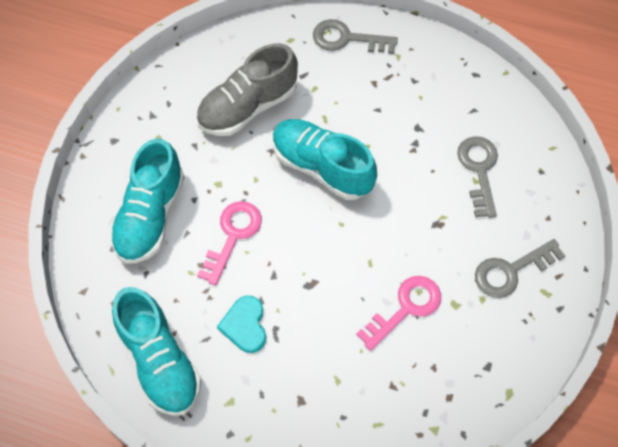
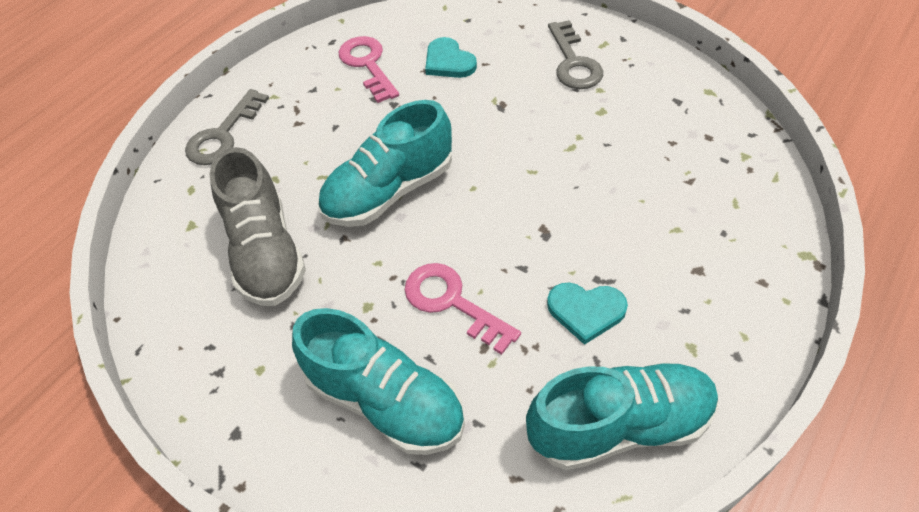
camera: 70 degrees left, 10 degrees down
(405, 308) = (597, 151): pink key -> pink key (367, 65)
(479, 170) = (448, 62): grey key -> turquoise heart

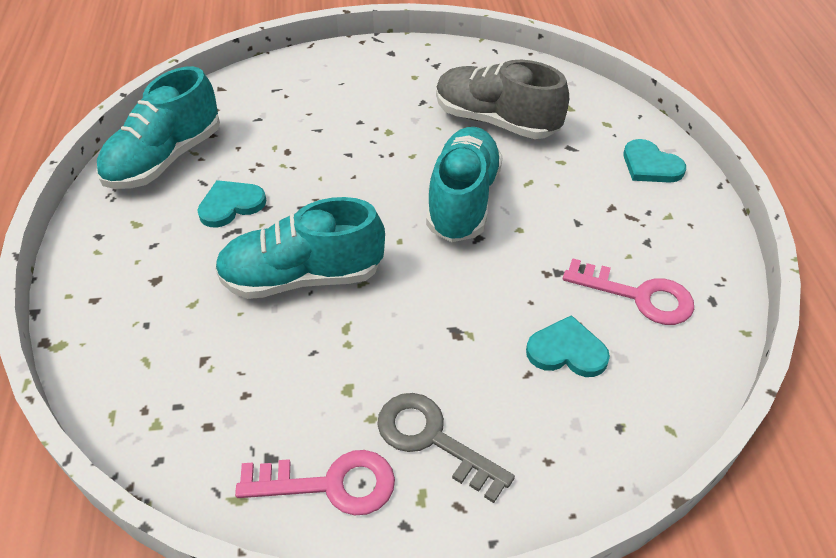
camera: 135 degrees right, 5 degrees down
(223, 135) = (650, 165): grey key -> turquoise heart
(385, 401) = (323, 100): turquoise shoe -> turquoise shoe (302, 277)
(452, 302) = (333, 161): pink key -> pink key (330, 484)

